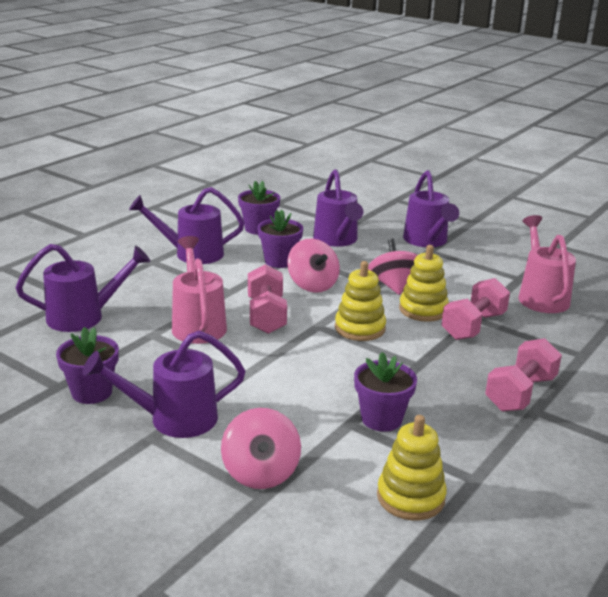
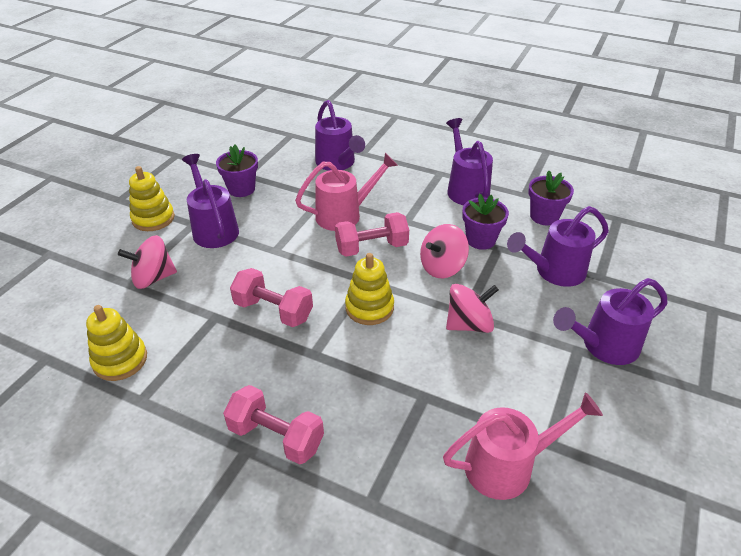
camera: 80 degrees right, 15 degrees up
(381, 419) = (222, 335): purple flower pot -> none
(423, 310) = (425, 351): yellow stacking toy -> yellow stacking toy (153, 218)
(473, 326) = (404, 396): pink dumbbell -> pink dumbbell (273, 311)

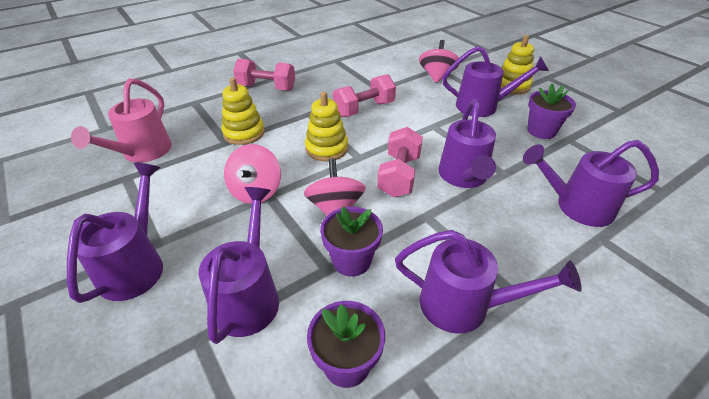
camera: 120 degrees right, 0 degrees up
(120, 360) = (370, 59): yellow stacking toy -> yellow stacking toy (244, 133)
(276, 437) = (266, 88): pink dumbbell -> pink dumbbell turned 45 degrees clockwise
(345, 215) = (463, 177): pink watering can -> purple watering can

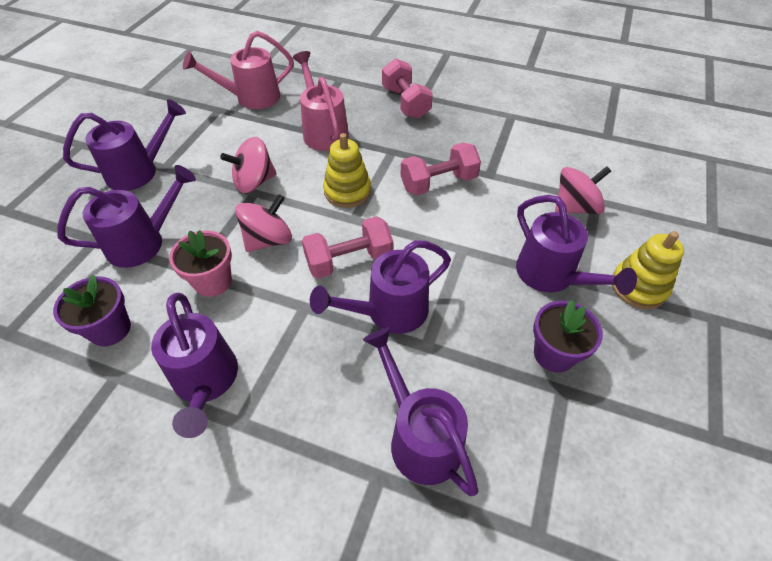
camera: 55 degrees right, 10 degrees up
(244, 133) = (323, 131): yellow stacking toy -> pink watering can
(351, 260) = (213, 281): purple flower pot -> pink flower pot
(364, 109) = (438, 183): pink dumbbell -> pink dumbbell turned 45 degrees counterclockwise

